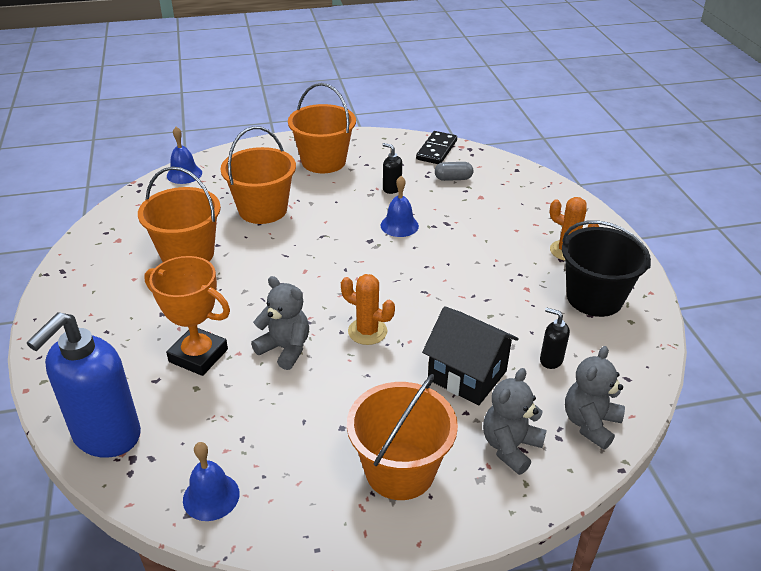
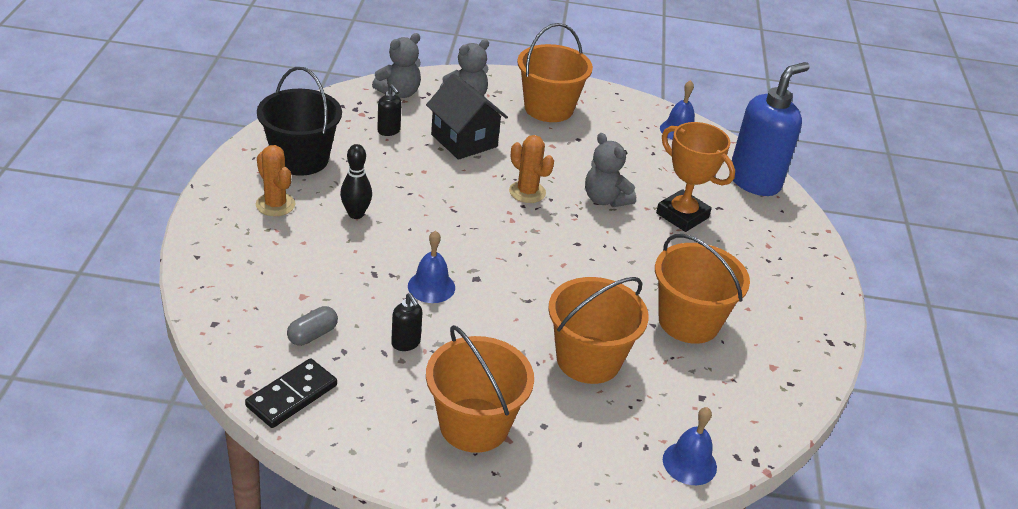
camera: 165 degrees left, 0 degrees up
(453, 178) = (312, 335): grey capsule -> grey capsule turned 60 degrees counterclockwise
(500, 262) = (356, 214): none -> black bowling pin

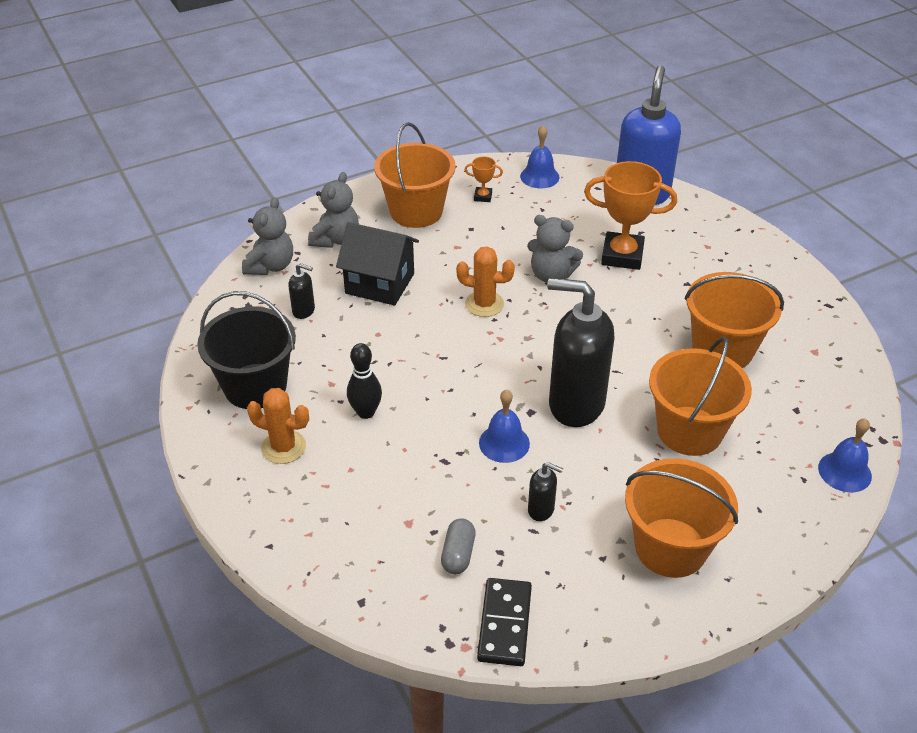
camera: 30 degrees left, 5 degrees up
(517, 292) = (575, 404): none -> black soap dispenser
(614, 123) = (483, 197): none -> orange trophy

